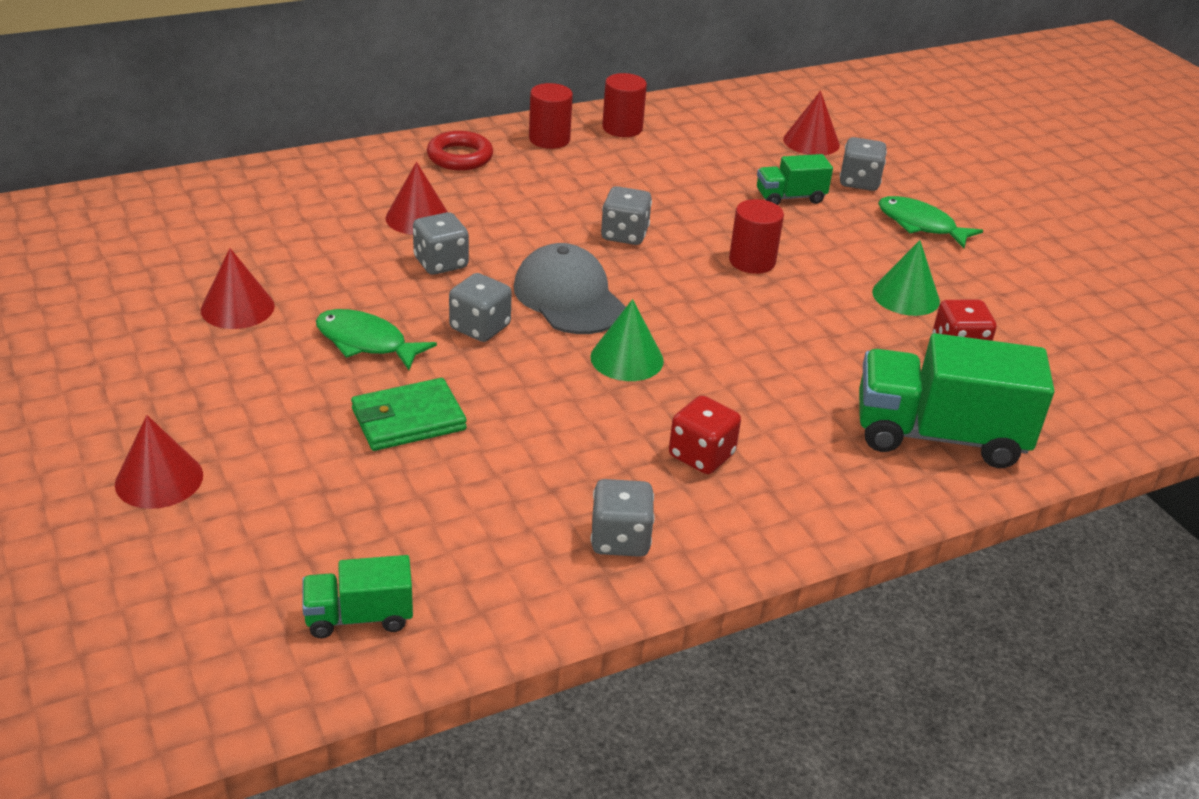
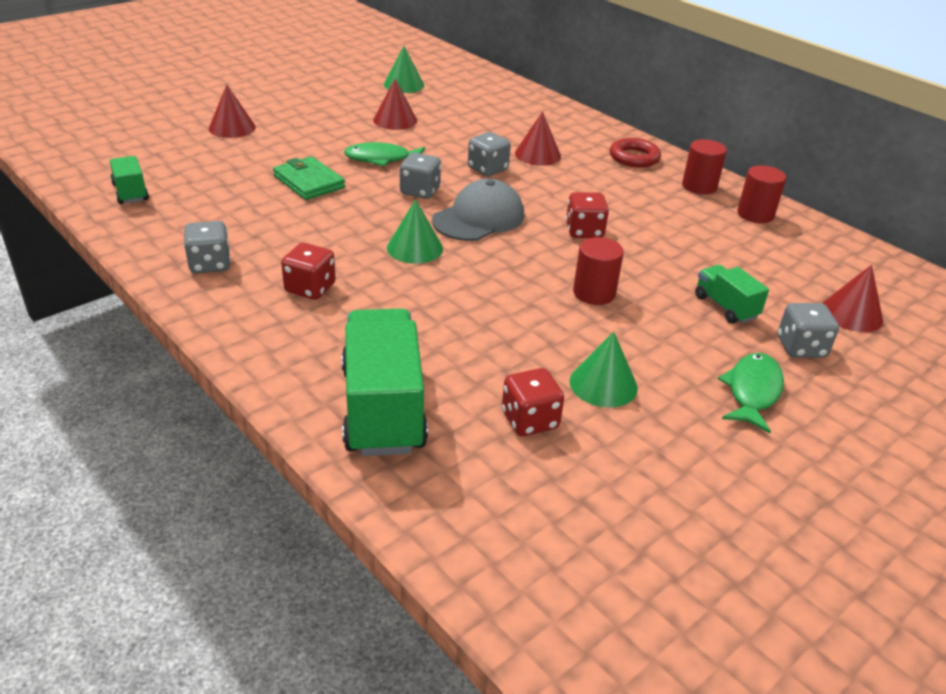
camera: 75 degrees right, 0 degrees up
(103, 276) = (403, 85): none -> green cone
(366, 342) = (381, 159): green fish -> green fish turned 105 degrees counterclockwise
(624, 235) = (584, 231): grey dice -> red dice

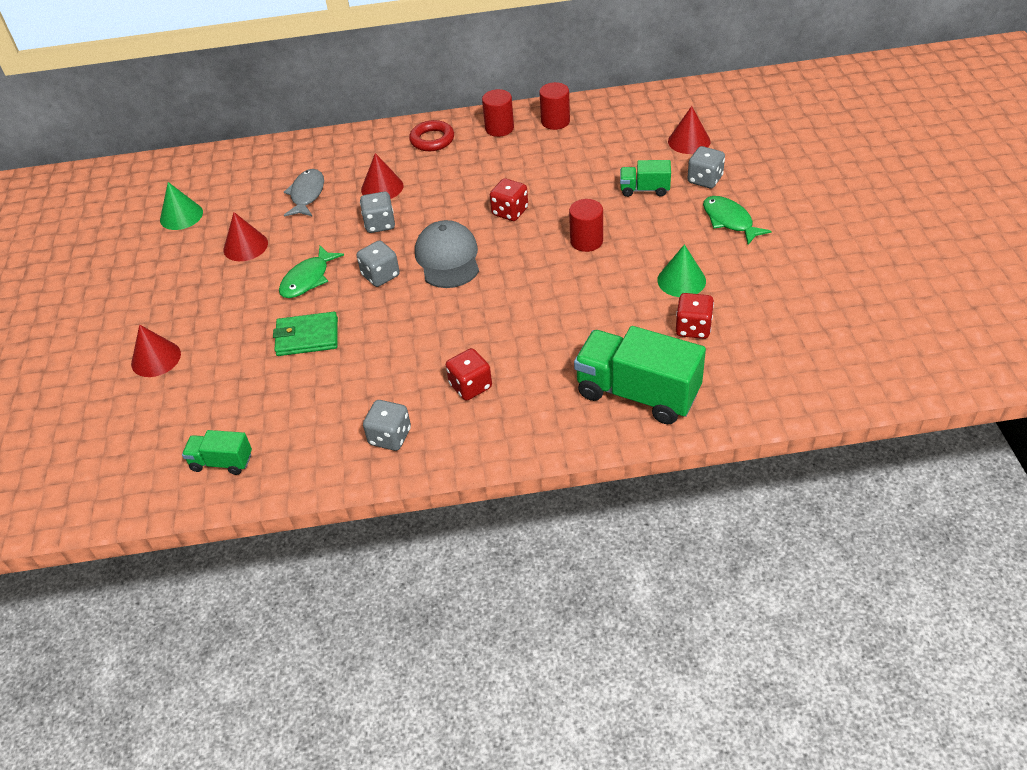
camera: 50 degrees left, 10 degrees up
(415, 248) = (461, 309): green cone -> none
(487, 124) = (307, 194): none -> grey fish

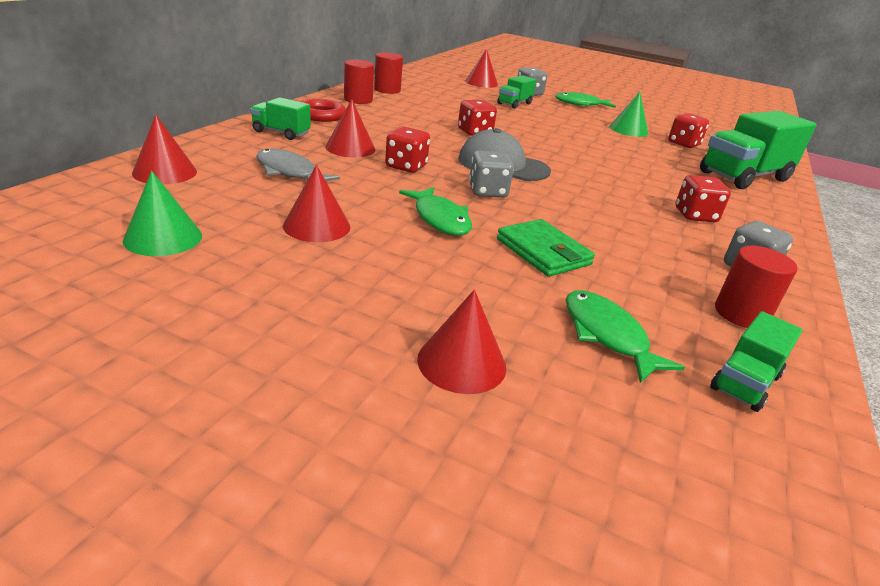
camera: 65 degrees left, 15 degrees down
(225, 397) = (607, 335): none -> green fish
(252, 164) = (165, 172): none -> red cone
(307, 337) = (543, 252): green wallet -> green wallet turned 60 degrees counterclockwise
(369, 151) = (281, 133): none -> green truck
(380, 224) = (406, 166): grey dice -> red dice
(586, 241) = (549, 130): red cylinder -> red cylinder (741, 314)

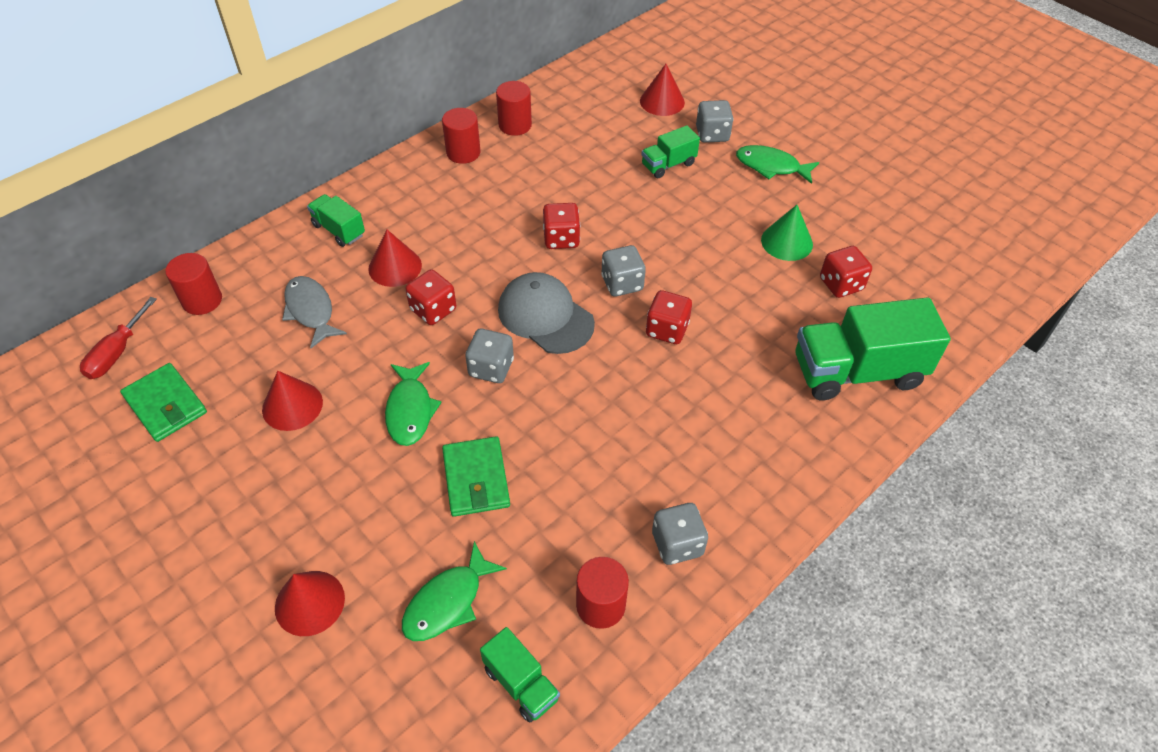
camera: 25 degrees right, 20 degrees up
(76, 208) = (117, 353): none -> red screwdriver
(163, 237) = (165, 405): green cone -> green wallet
(165, 172) = (202, 300): red cone -> red cylinder
(321, 115) = (400, 191): red ring -> none
(542, 149) = (622, 283): none -> grey dice
(607, 335) = (448, 602): green fish -> green fish turned 135 degrees counterclockwise
(695, 215) = (703, 444): red dice -> red dice (667, 330)
(745, 382) = (521, 683): green truck -> green truck turned 105 degrees counterclockwise

